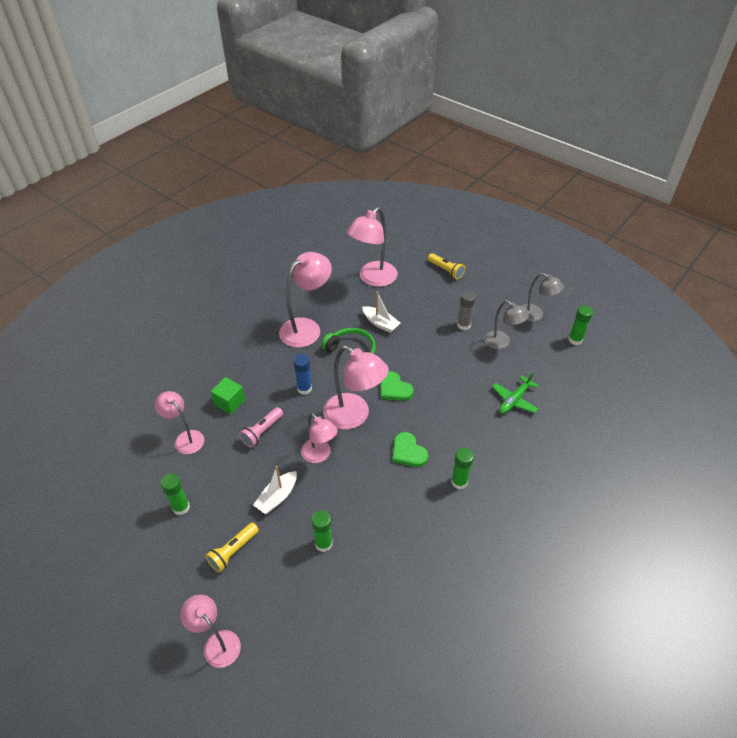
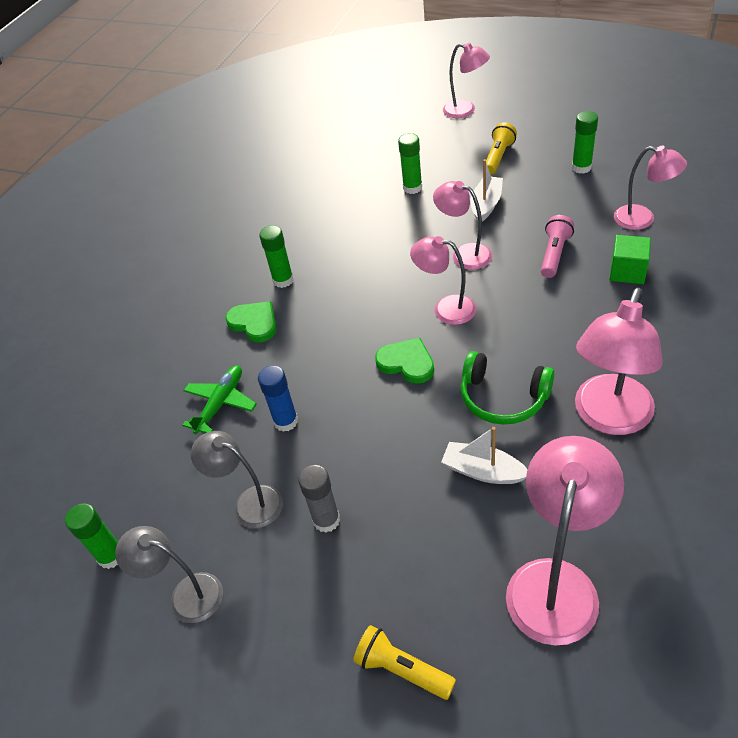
camera: 170 degrees right, 0 degrees up
(304, 388) = (539, 321): blue glue stick -> blue glue stick (286, 421)
(354, 416) = (446, 308): pink lamp -> pink lamp, size x0.62
(408, 452) = (355, 291): green heart -> green heart (254, 323)

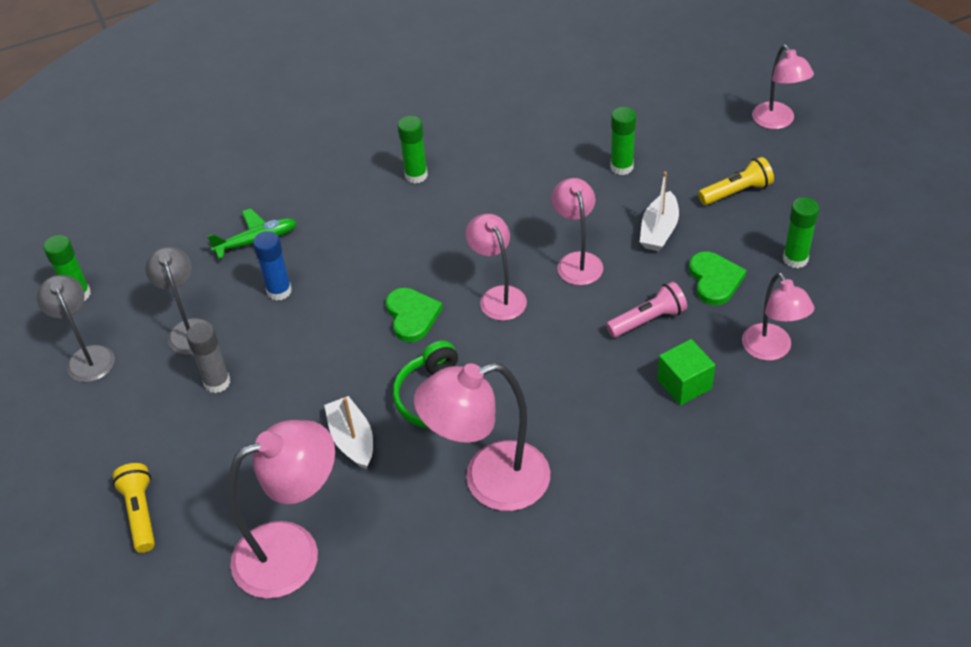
camera: 40 degrees right, 0 degrees up
(254, 323) = (353, 195): green heart -> green heart (714, 280)
(486, 205) = (659, 230): white boat -> white boat turned 135 degrees clockwise

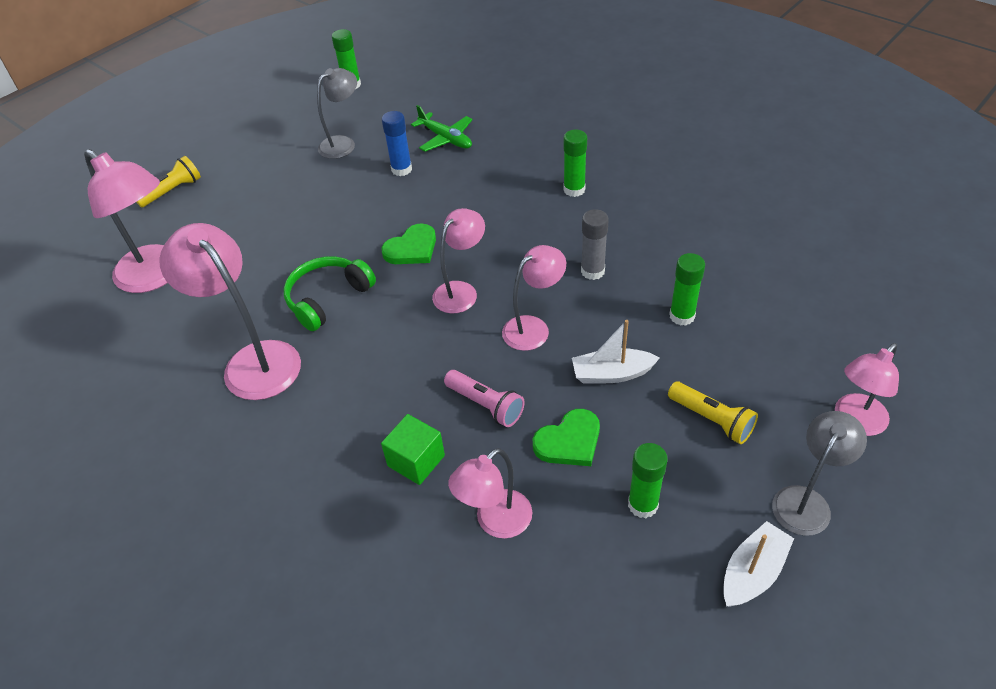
camera: 65 degrees right, 0 degrees up
(88, 356) = (298, 112): grey lamp -> grey lamp (806, 501)
(217, 382) = (299, 177): grey glue stick -> grey glue stick (592, 271)
(352, 439) = (270, 265): white boat -> white boat (752, 572)

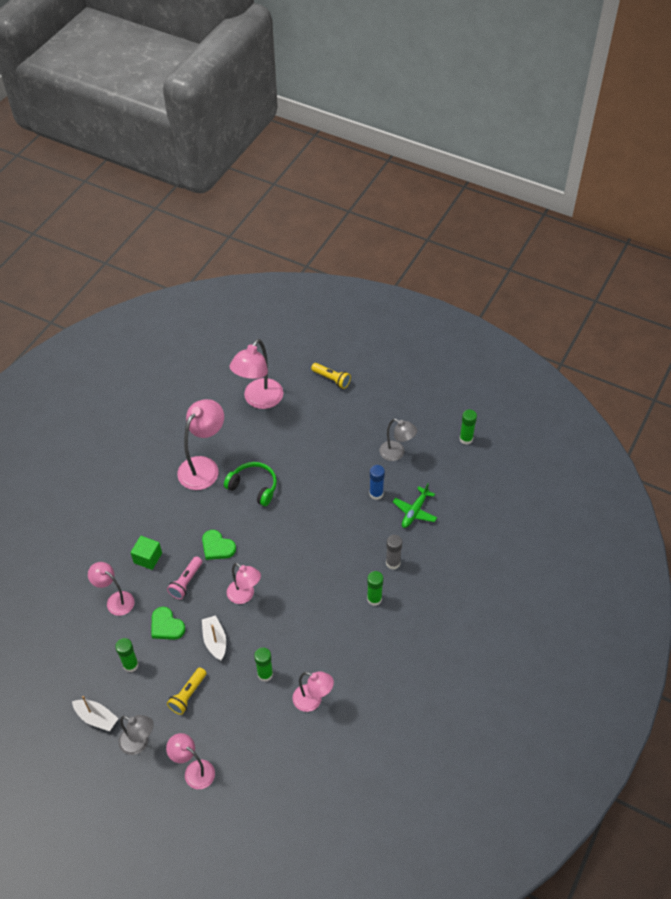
camera: 75 degrees right, 5 degrees up
(412, 248) = (301, 518): green heart -> green heart (217, 547)
(461, 291) = (269, 552): pink lamp -> pink lamp (313, 701)
(592, 271) = (296, 620): grey glue stick -> grey glue stick (393, 563)

